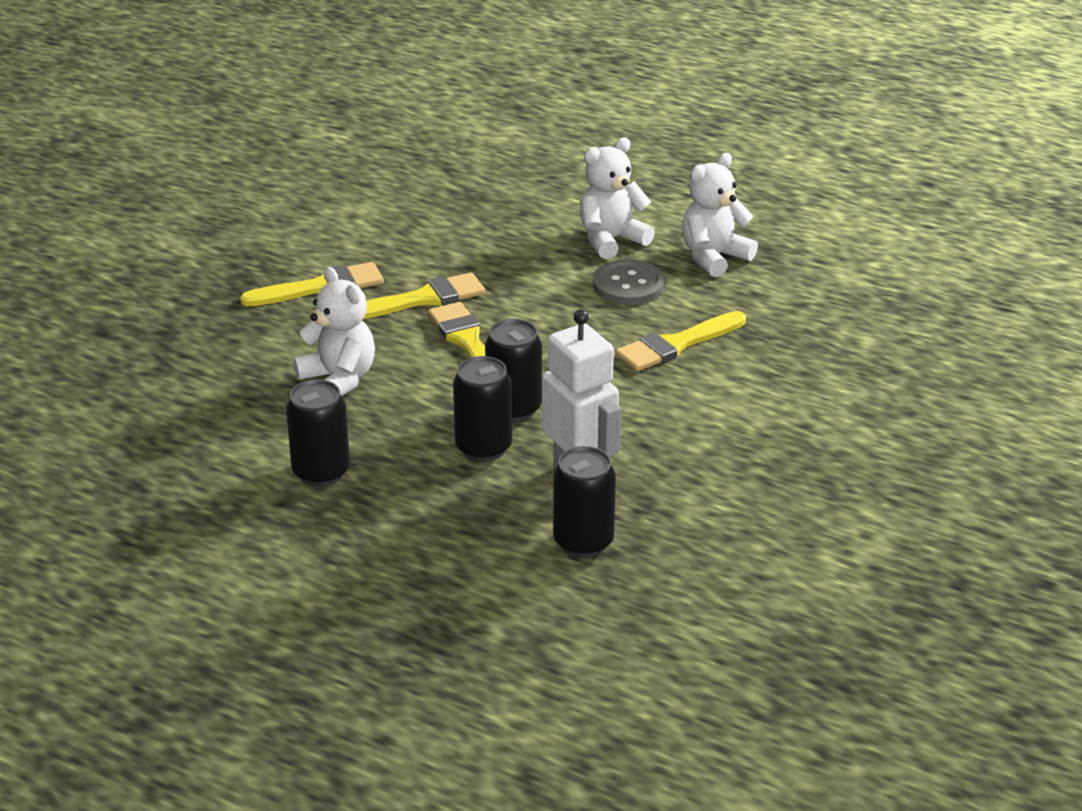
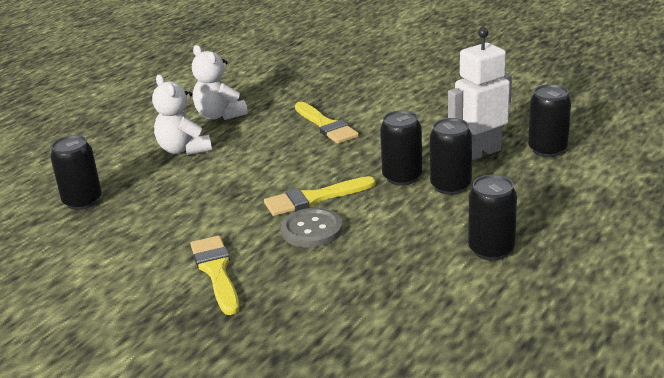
camera: 85 degrees left, 5 degrees down
(338, 380) = (363, 251): white teddy bear -> none
(422, 299) = (248, 221): yellow brush -> none
(486, 190) = (82, 201): none -> black can
(628, 285) = (248, 142): grey button -> grey button (312, 230)

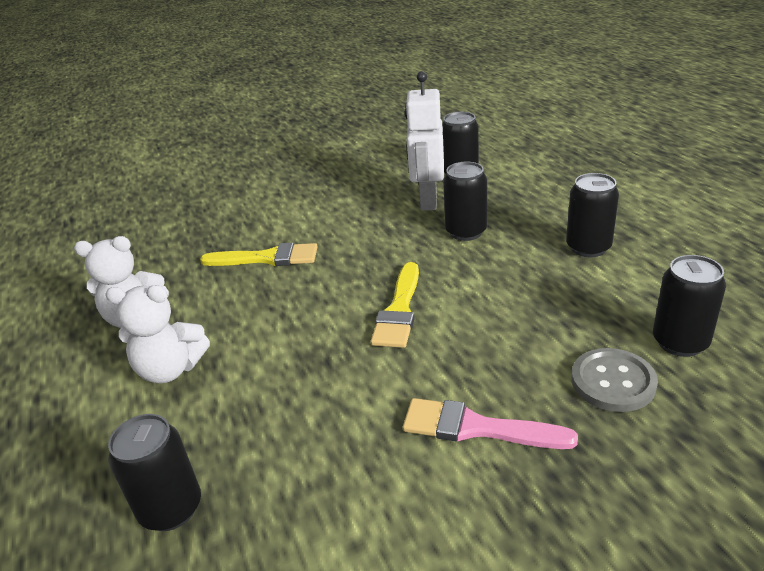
camera: 55 degrees left, 5 degrees up
(216, 272) = (477, 428): yellow brush -> pink brush
(312, 230) = (458, 331): grey button -> grey button (613, 382)
(402, 177) = (421, 249): black can -> black can (680, 342)

